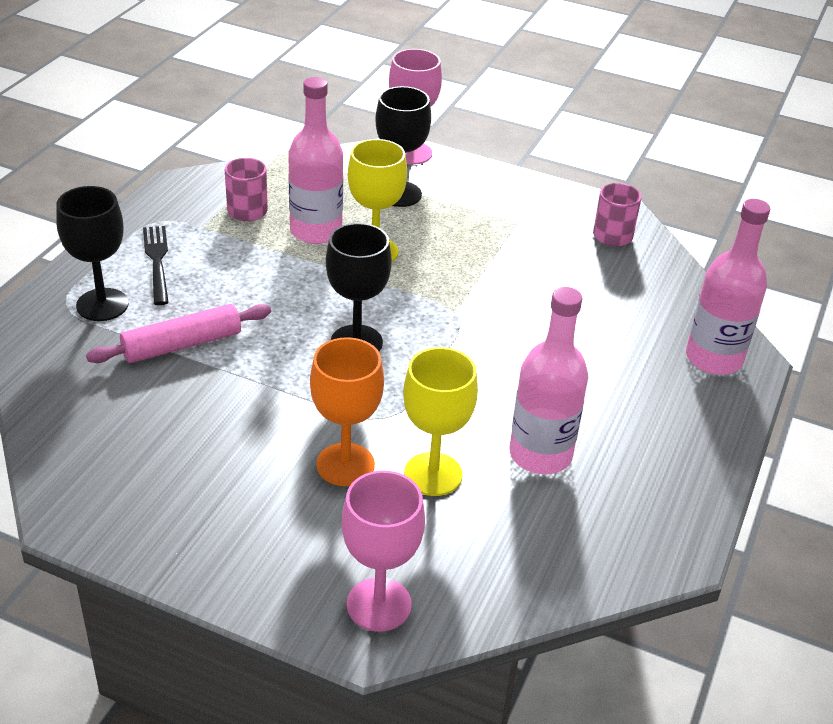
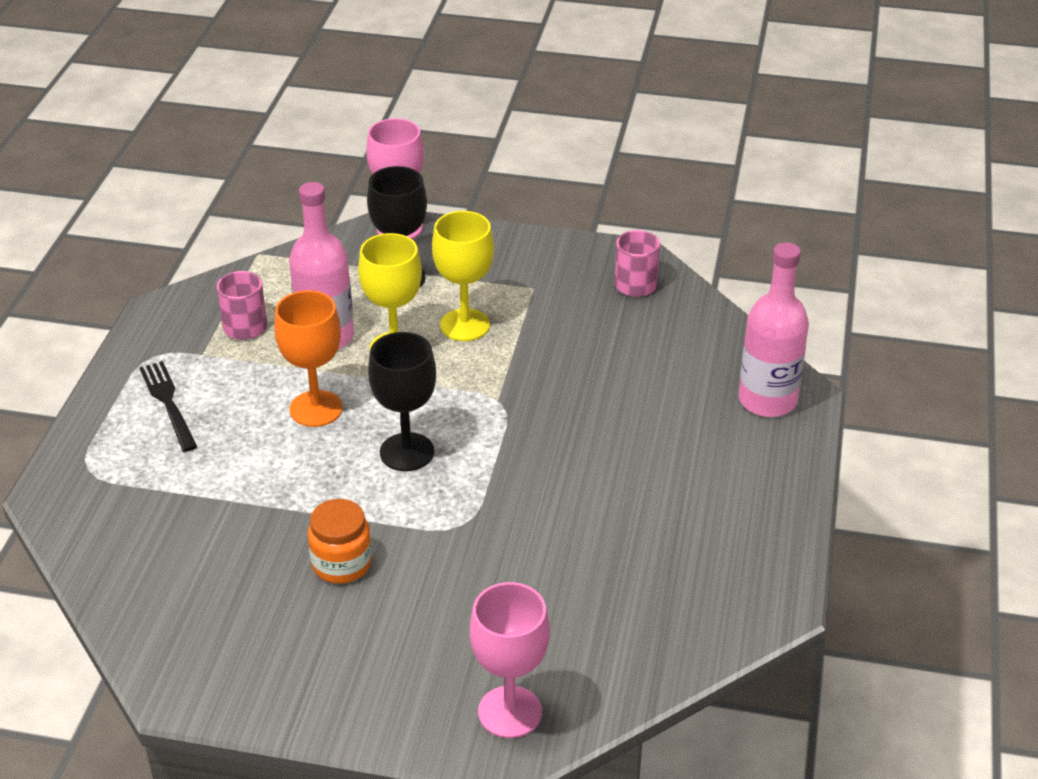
camera: 10 degrees left, 0 degrees up
(102, 305) = (127, 462): black goblet -> none
(182, 344) = (227, 489): pink rolling pin -> none
(263, 430) = (342, 564): none -> orange jar
(345, 464) = (435, 582): orange goblet -> orange goblet (316, 409)
(433, 474) = (524, 574): yellow goblet -> yellow goblet (465, 325)
(540, 454) = (623, 533): pink bottle -> none

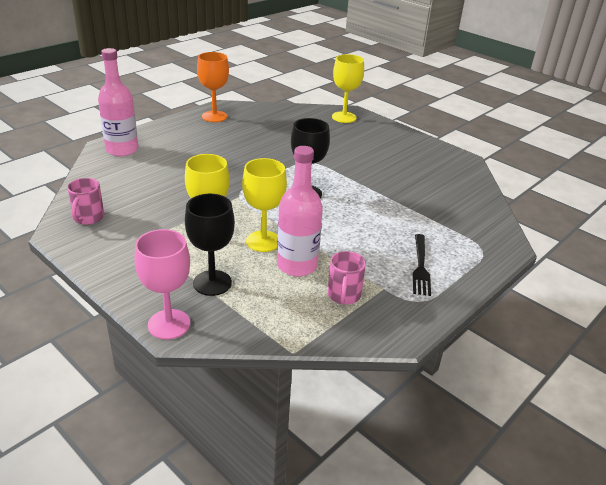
camera: 150 degrees left, 5 degrees down
(316, 409) = (335, 229): orange goblet -> orange goblet (214, 116)
(342, 564) = (372, 169): orange jar -> none
(510, 712) = (344, 117): pink goblet -> yellow goblet

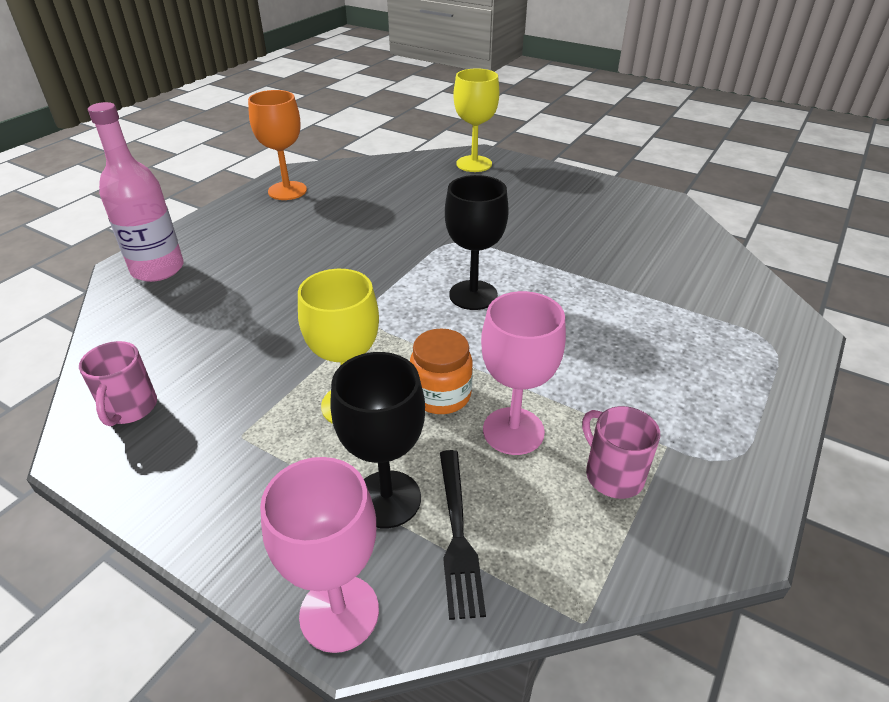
camera: 10 degrees left, 5 degrees up
(263, 241) = (441, 395): yellow goblet -> orange jar
(297, 265) = (513, 431): pink bottle -> pink goblet
(344, 295) = (612, 475): pink mug -> pink mug turned 150 degrees clockwise
(420, 267) = (701, 393): black fork -> black fork (458, 536)

